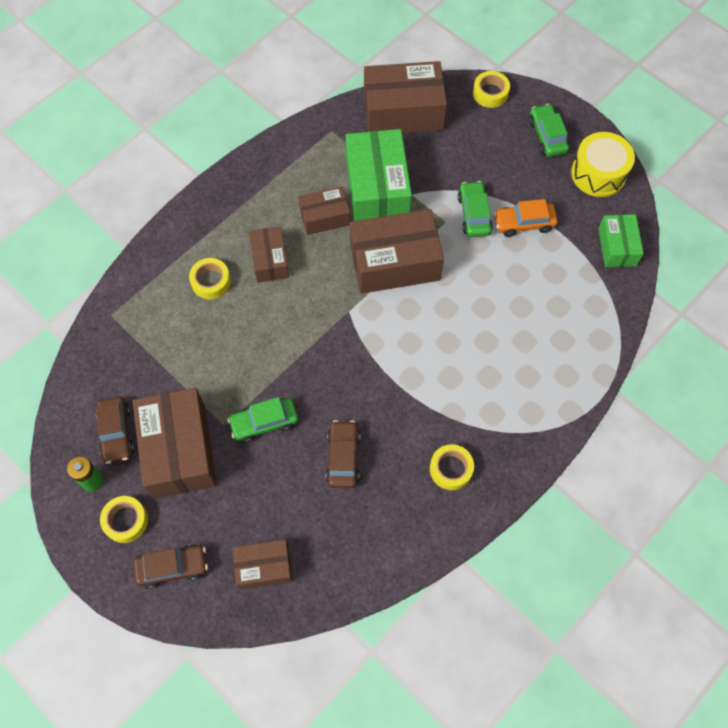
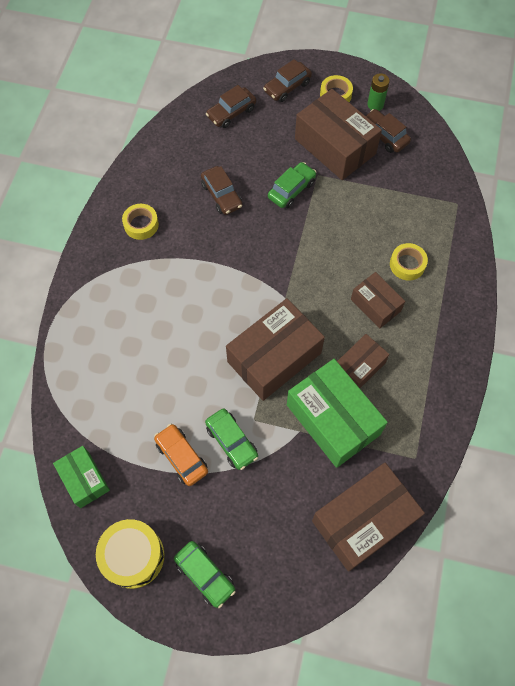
camera: 150 degrees right, 0 degrees up
(264, 567) = (231, 113): brown box -> brown car
(490, 93) = (290, 599): yellow tape -> none
(524, 223) = (181, 457): orange car -> orange car turned 90 degrees counterclockwise

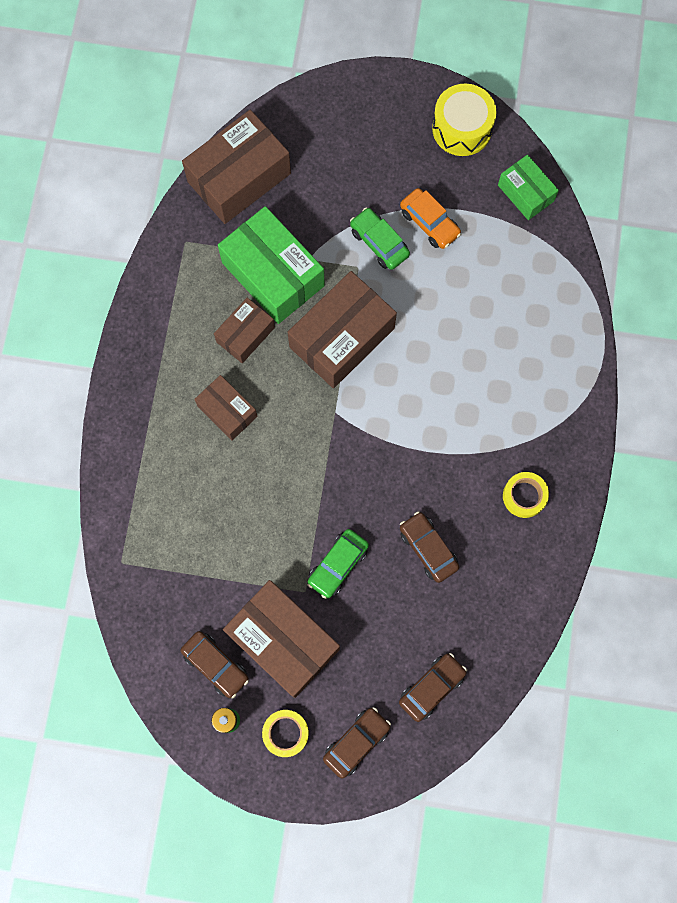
camera: 175 degrees right, 10 degrees up
(205, 575) = (390, 118): green car -> none
(407, 264) = (188, 468): yellow tape -> none

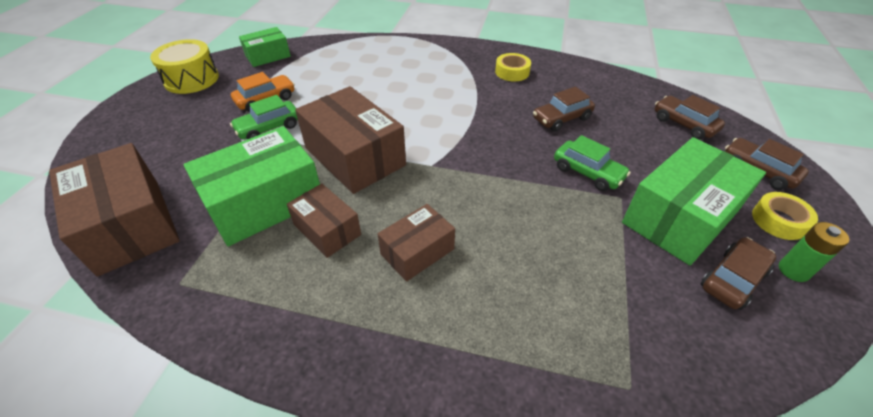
camera: 85 degrees left, 30 degrees down
(283, 641) = (679, 217): brown box -> green box

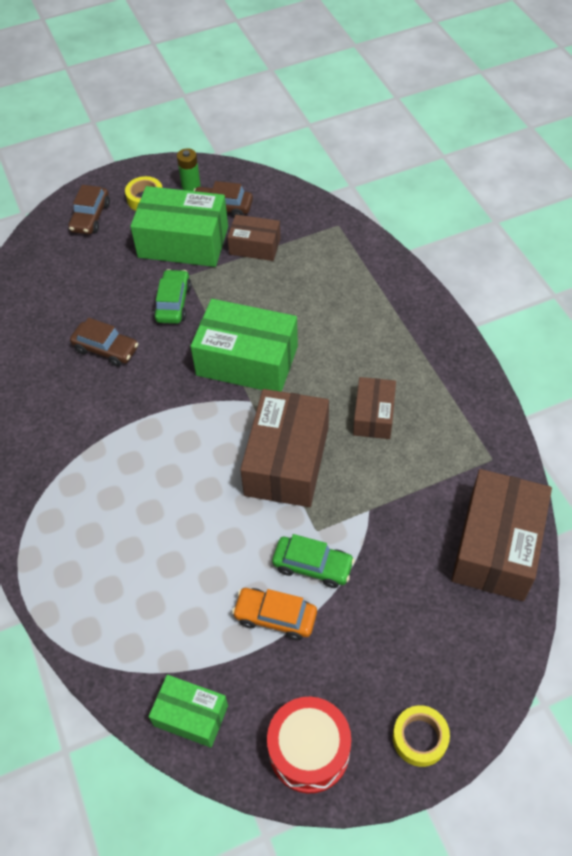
camera: 125 degrees left, 10 degrees up
(191, 79) = (309, 750): yellow drum -> red drum
(265, 202) = (390, 477): green box -> green box (247, 360)
(417, 251) = (341, 353): brown box -> brown box (255, 246)
(512, 72) = (41, 427): yellow tape -> yellow tape (420, 738)
(684, 124) = (52, 270): brown car -> none

